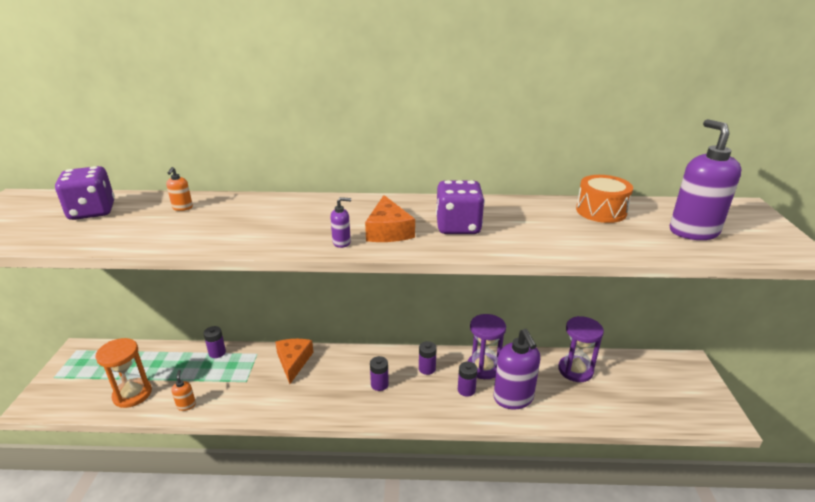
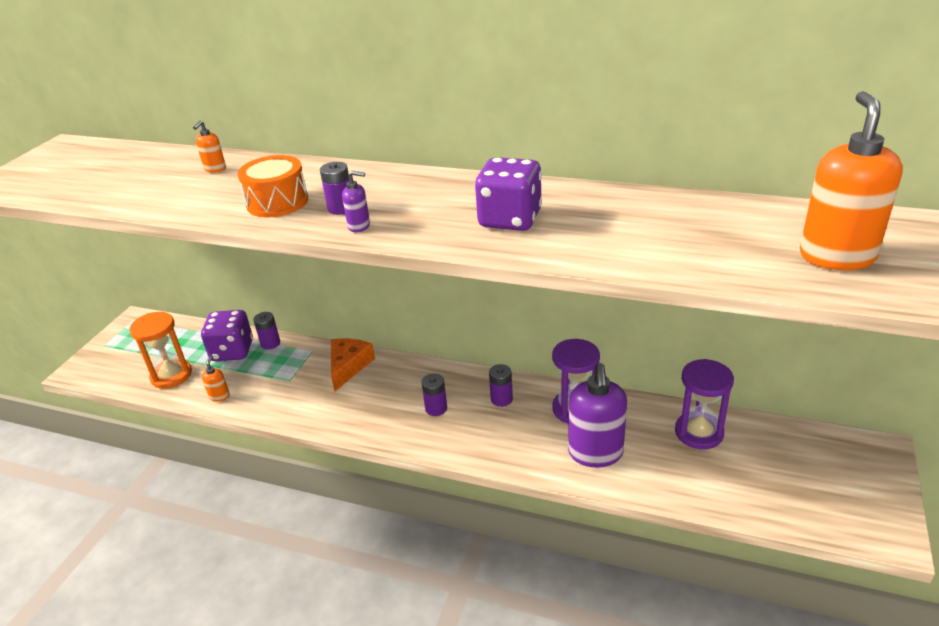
camera: 20 degrees right, 5 degrees up
(92, 212) = (126, 167): purple dice -> purple dice (232, 351)
(388, 231) = (421, 216): orange cheese -> none
(466, 390) = (539, 433): purple battery -> purple battery (341, 208)
(601, 211) = (720, 215): orange drum -> orange drum (277, 202)
(693, 231) = (836, 256): purple soap dispenser -> orange soap dispenser

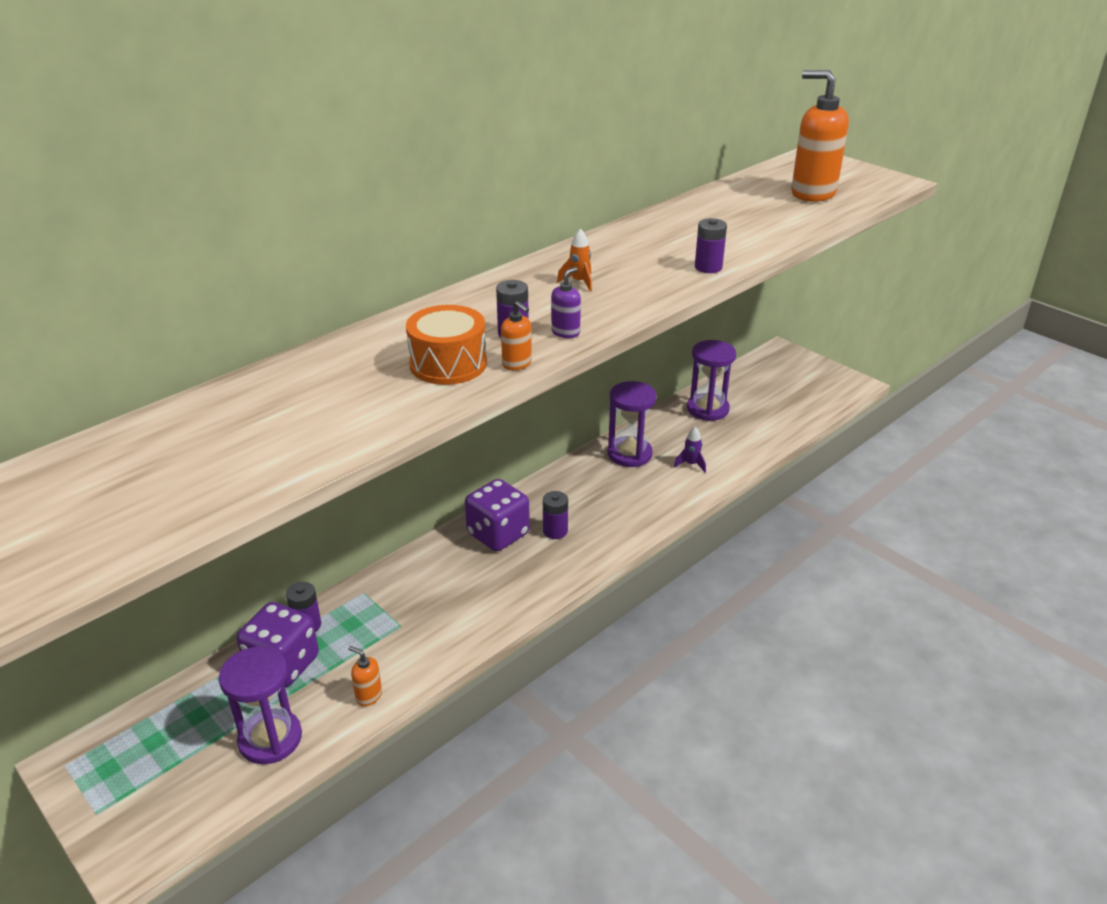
camera: 65 degrees left, 0 degrees up
(171, 375) = (270, 739): orange hourglass -> purple hourglass
(215, 169) = (289, 388): orange soap dispenser -> orange soap dispenser (517, 364)
(348, 366) = (425, 571): orange cheese -> none
(455, 204) = (579, 282): none -> orange rocket
(501, 399) = (579, 488): purple battery -> purple battery (708, 267)
(510, 219) = (638, 268): purple dice -> purple dice (498, 534)
(595, 453) = (691, 464): purple soap dispenser -> purple rocket

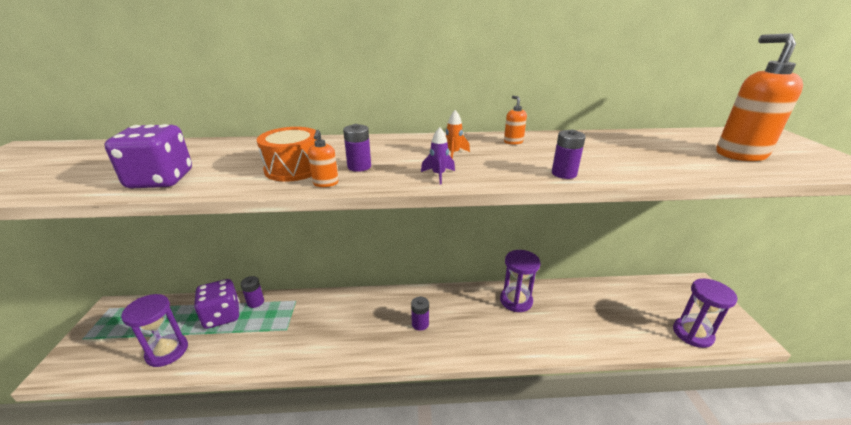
camera: 40 degrees right, 5 degrees down
(368, 696) = (225, 359): orange soap dispenser -> orange soap dispenser (513, 142)
(498, 534) = (389, 307): purple dice -> purple dice (161, 180)
(565, 332) = (389, 177): purple soap dispenser -> none
(691, 464) = (551, 329): purple rocket -> purple rocket (438, 175)
(707, 409) = (600, 298): purple hourglass -> purple hourglass (692, 334)

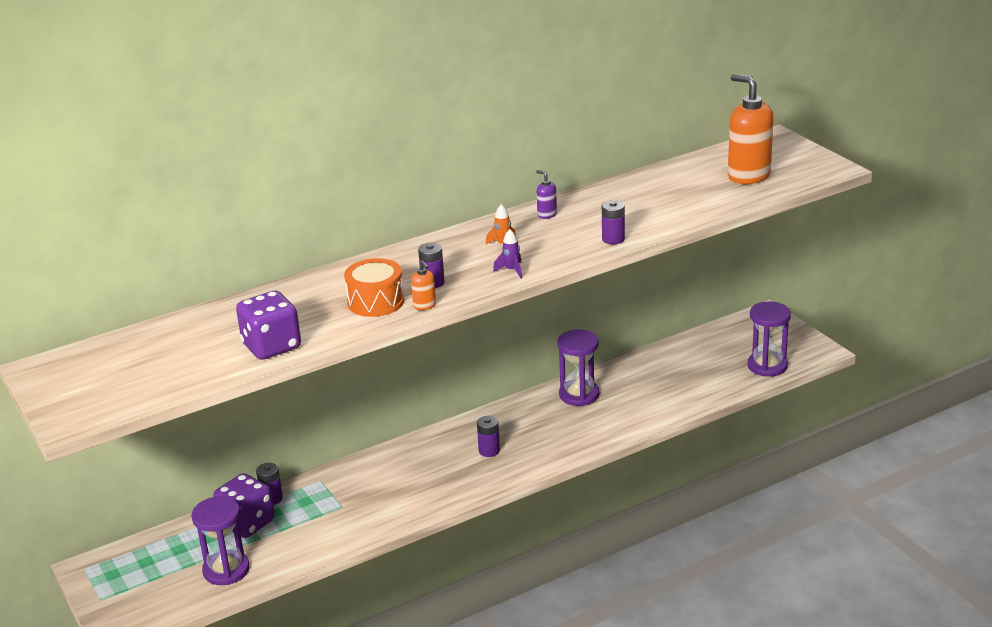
camera: 25 degrees left, 0 degrees up
(513, 142) = (547, 215): orange soap dispenser -> purple soap dispenser

